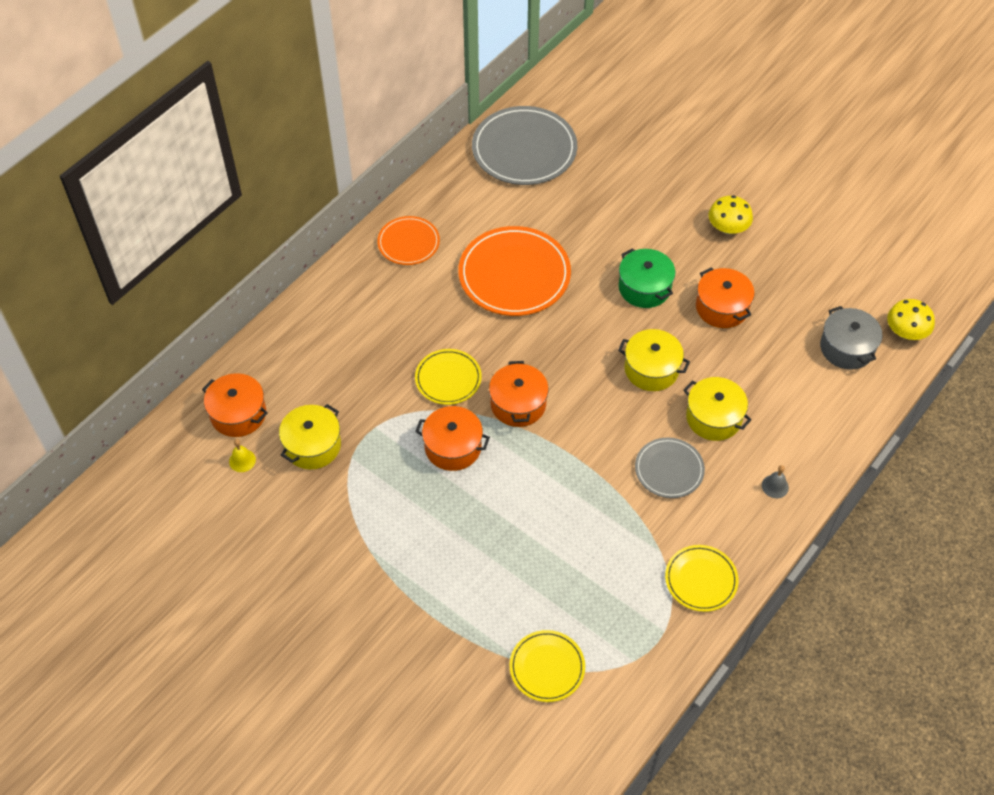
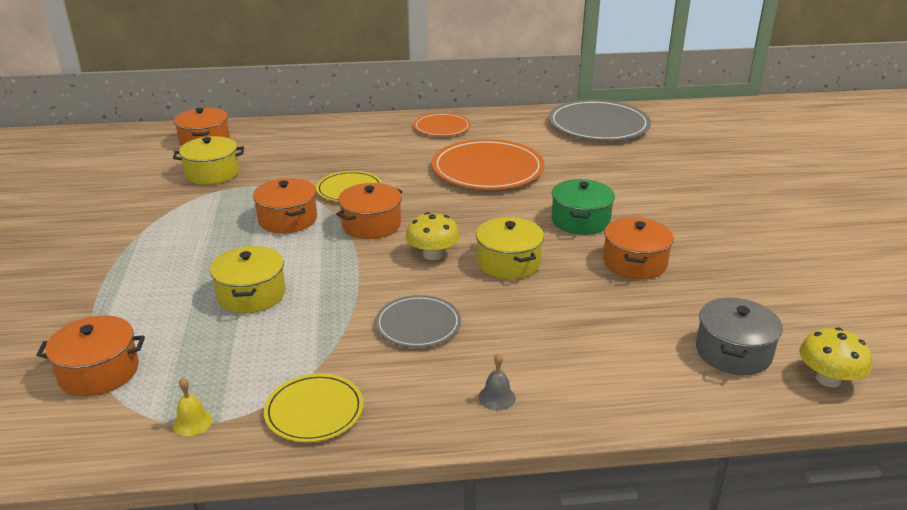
camera: 45 degrees right, 25 degrees down
(242, 460) = (166, 158): yellow bell -> yellow bell (192, 422)
(547, 667) = (99, 372): yellow plate -> orange pot
(713, 418) = (514, 318): yellow pot -> yellow pot (251, 294)
(728, 228) = (714, 226): yellow mushroom -> yellow mushroom (432, 254)

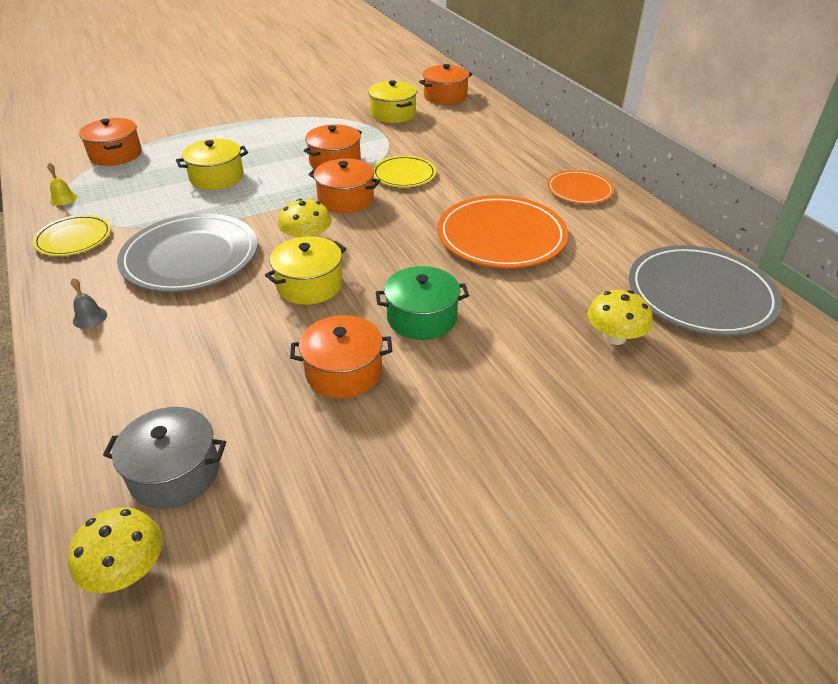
camera: 70 degrees right, 10 degrees up
(418, 324) = (190, 257): grey plate -> grey plate, size x1.77
(631, 160) = (614, 337): none -> yellow mushroom

